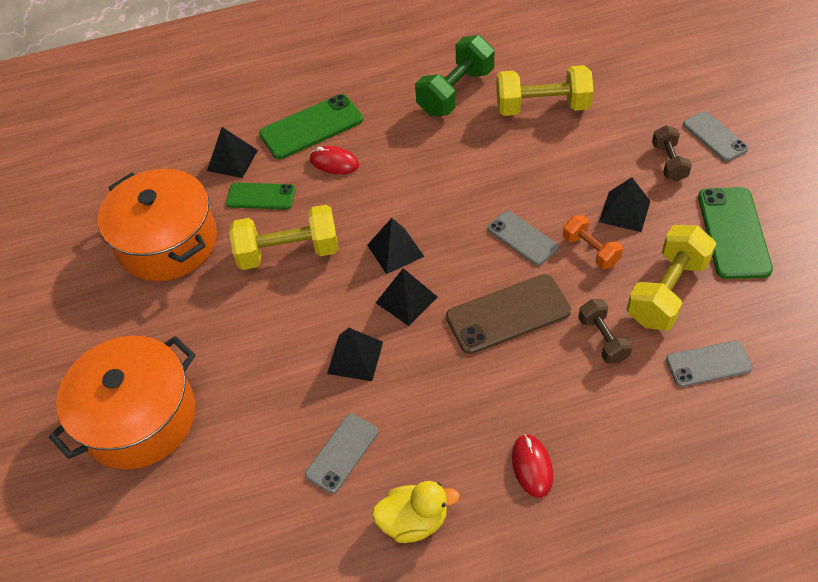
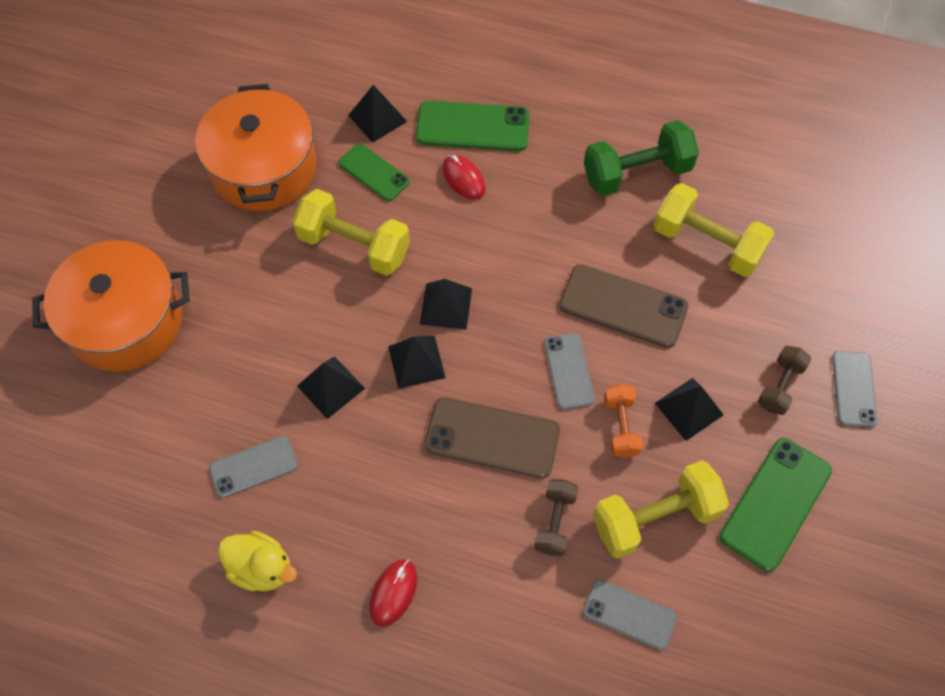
camera: 30 degrees right, 10 degrees up
(522, 176) = (623, 306): none -> brown phone

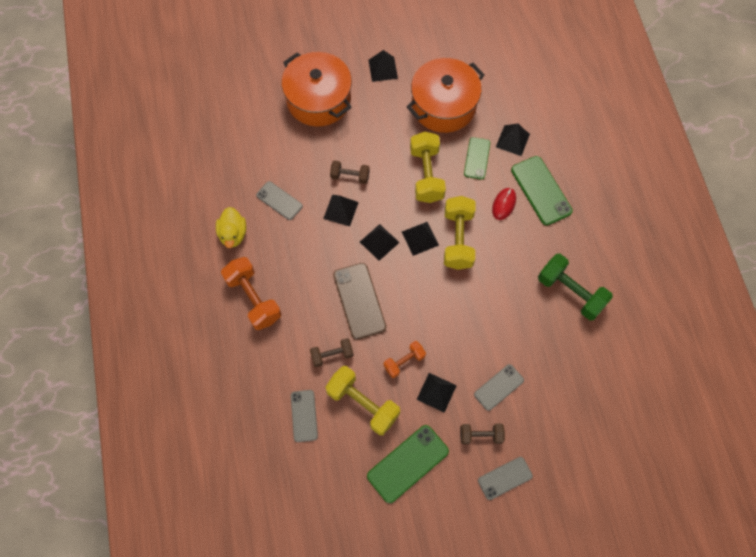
camera: 60 degrees right, 5 degrees up
(145, 211) = (383, 69): none -> black pyramid
(285, 345) = (350, 176): none -> brown dumbbell
(393, 593) = (253, 299): red mouse -> orange dumbbell
(568, 371) = (420, 319): grey phone -> grey phone (498, 387)
(623, 306) = (478, 327): brown phone -> none
(707, 243) = (548, 354): yellow dumbbell -> yellow dumbbell (458, 239)
(775, 503) = (407, 463): green phone -> green phone turned 45 degrees counterclockwise

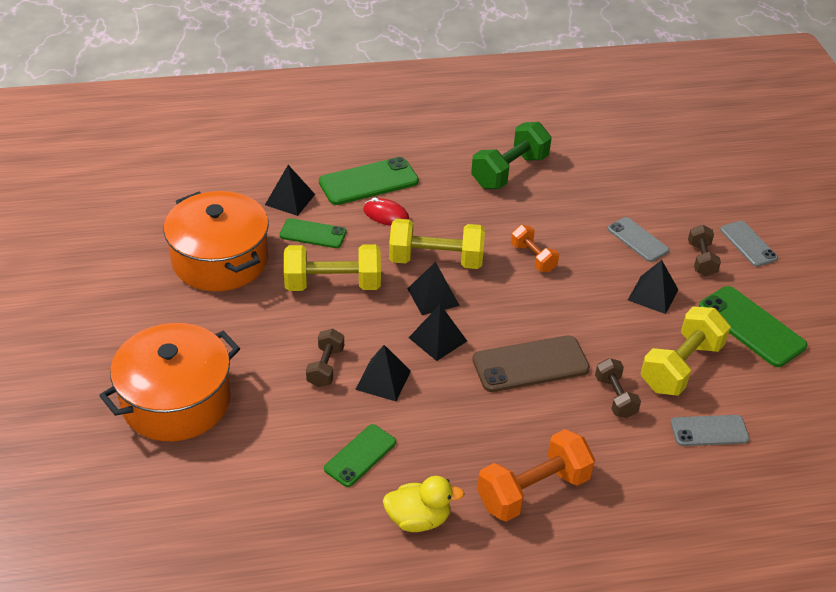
camera: 90 degrees left, 25 degrees down
(279, 201) = (360, 455): grey phone -> green phone
(383, 69) = (138, 321): black pyramid -> none
(404, 362) = (615, 322): orange dumbbell -> orange dumbbell (533, 258)

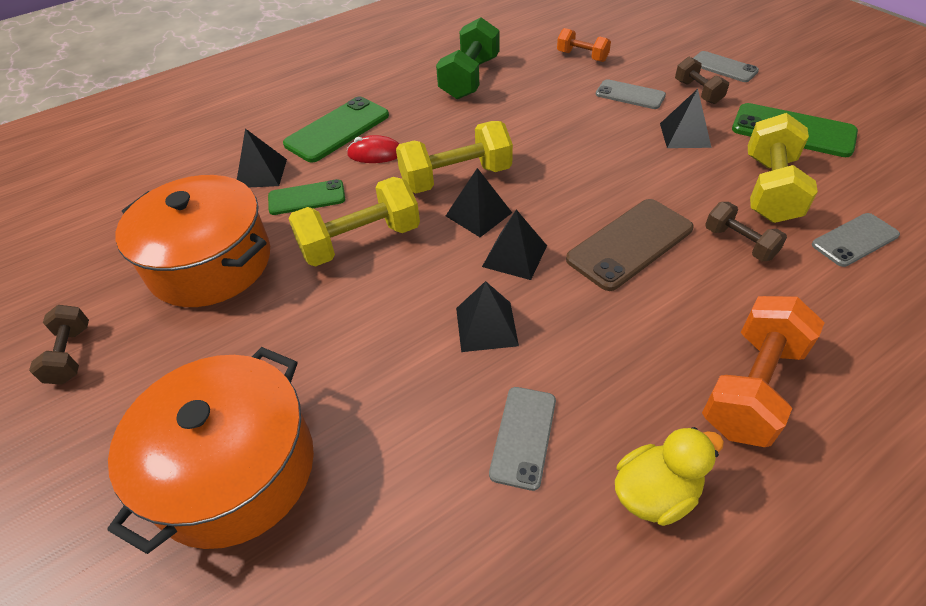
camera: 20 degrees left, 5 degrees up
(325, 367) = (409, 339): brown dumbbell -> brown dumbbell (70, 355)
(360, 455) = (523, 436): green phone -> grey phone
(533, 258) = (549, 142): orange dumbbell -> orange dumbbell (582, 56)

